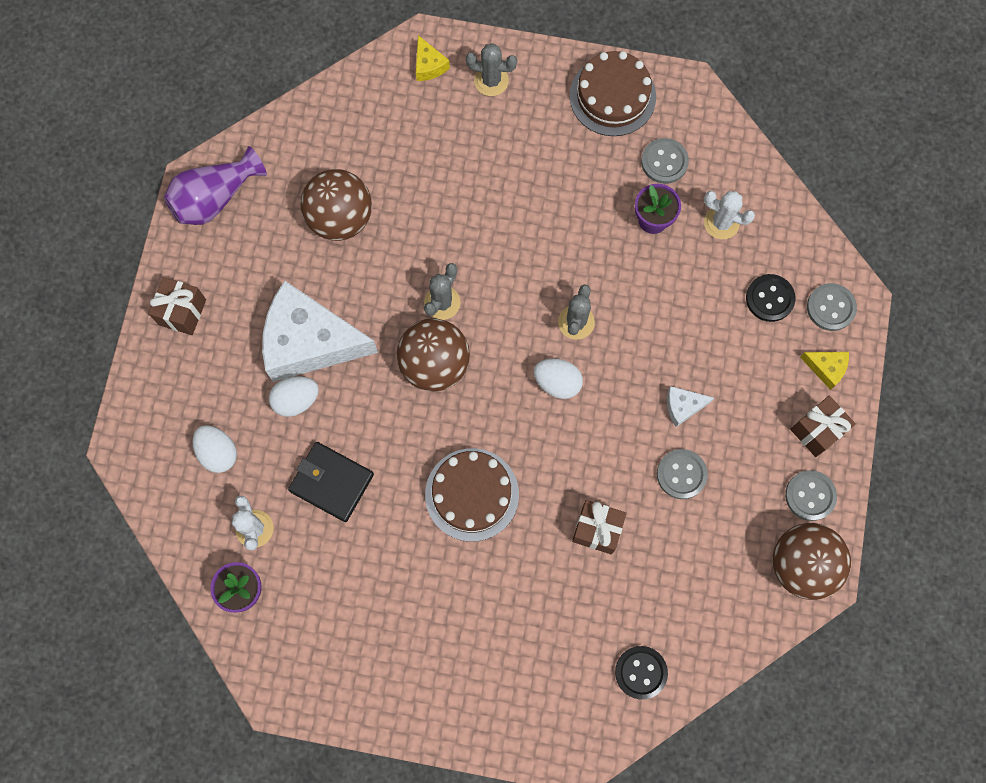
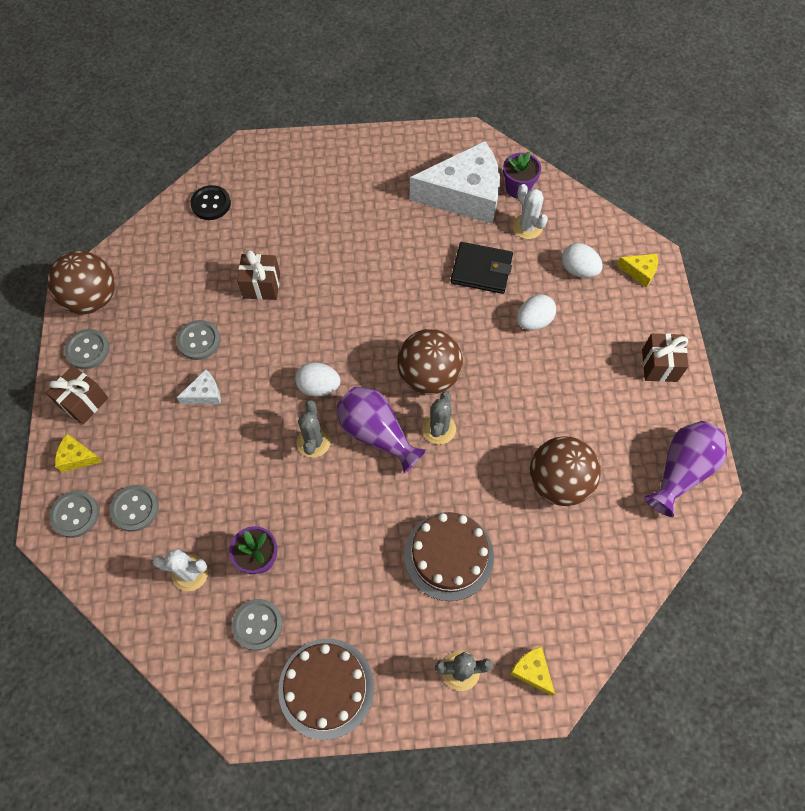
camera: 165 degrees right, 10 degrees down
(148, 431) = (640, 272): none -> yellow cheese
(309, 342) = (541, 368): white cheese -> white cheese (464, 195)
(472, 494) = (368, 287): brown cake -> brown cake (449, 555)
(508, 314) = (377, 434): none -> purple vase
(770, 298) = (135, 508): black button -> grey button

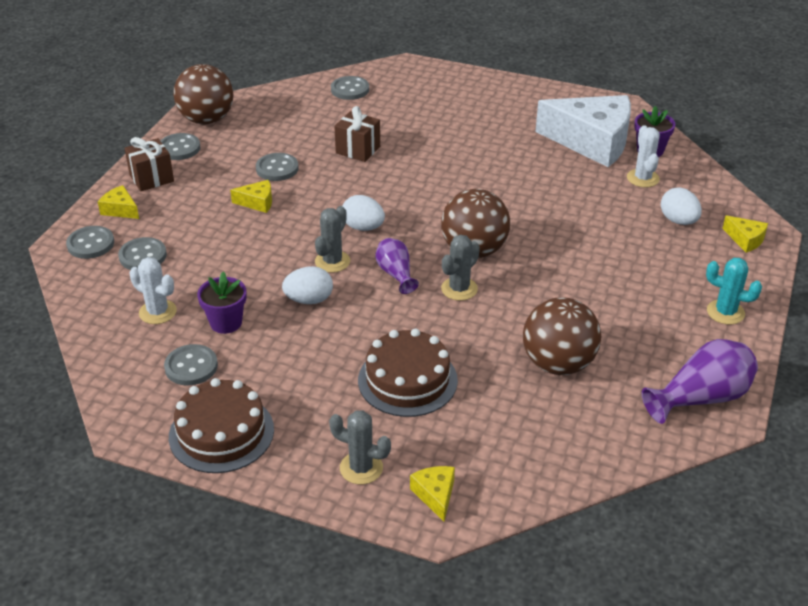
camera: 25 degrees right, 25 degrees down
(205, 394) = (257, 202): white cheese -> yellow cheese
(211, 204) = (350, 89): black button -> grey button
(377, 434) = (396, 274): purple vase -> purple vase, size x0.61
(481, 270) = (576, 194): black wallet -> none
(533, 321) = (607, 243): white egg -> white egg (309, 300)
(659, 365) = (725, 312): brown gift -> turquoise cactus

